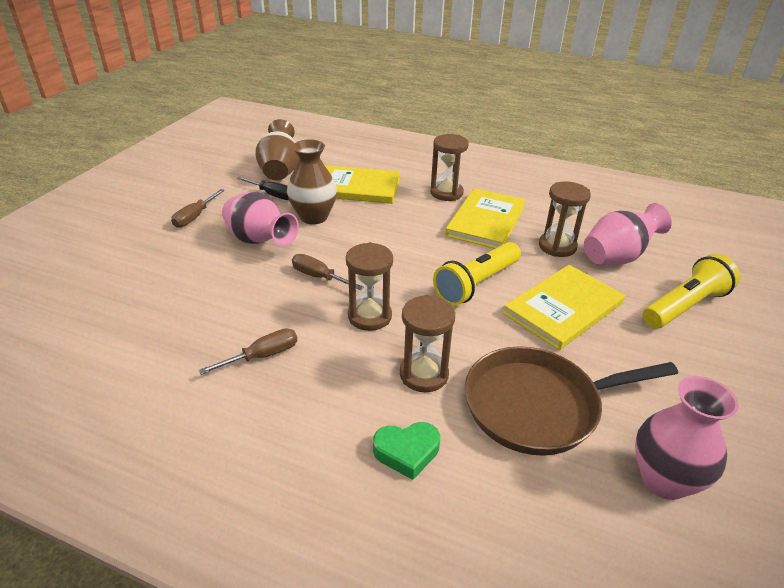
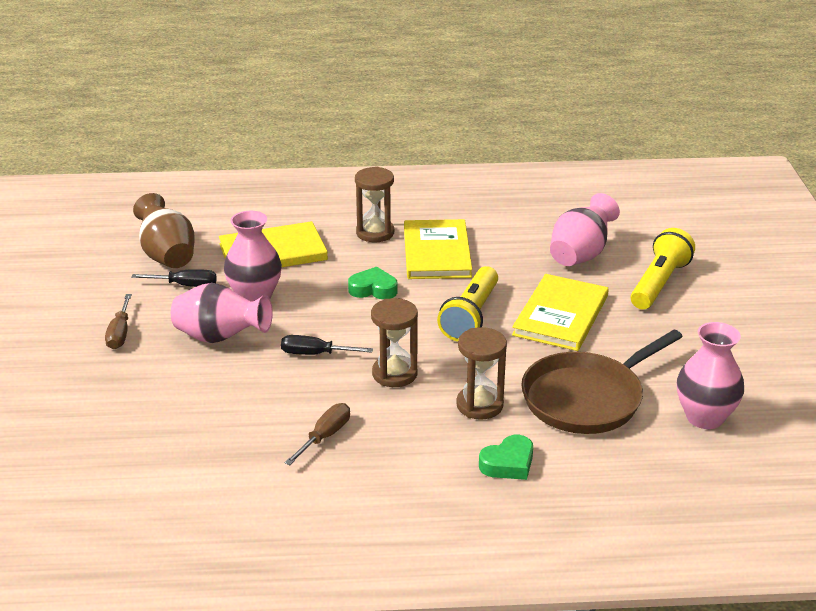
camera: 25 degrees left, 5 degrees down
(314, 217) = (255, 297): brown vase -> pink vase
(319, 277) = (315, 354): brown screwdriver -> black screwdriver
(410, 236) = (373, 289): none -> green heart
(557, 246) = (521, 260): brown hourglass -> none

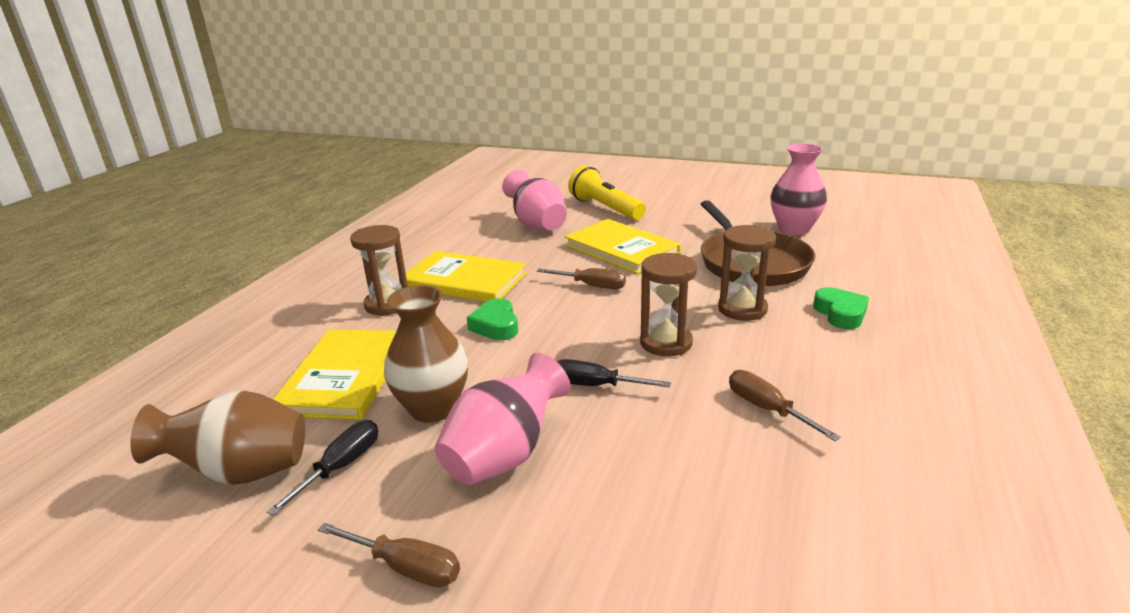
camera: 65 degrees left, 5 degrees down
(255, 297) = (433, 408): pink vase -> brown vase
(315, 354) = (596, 385): black screwdriver -> black screwdriver turned 75 degrees clockwise
(373, 289) = (496, 325): green heart -> green heart turned 45 degrees counterclockwise
(470, 316) = (591, 286): yellow flashlight -> brown screwdriver

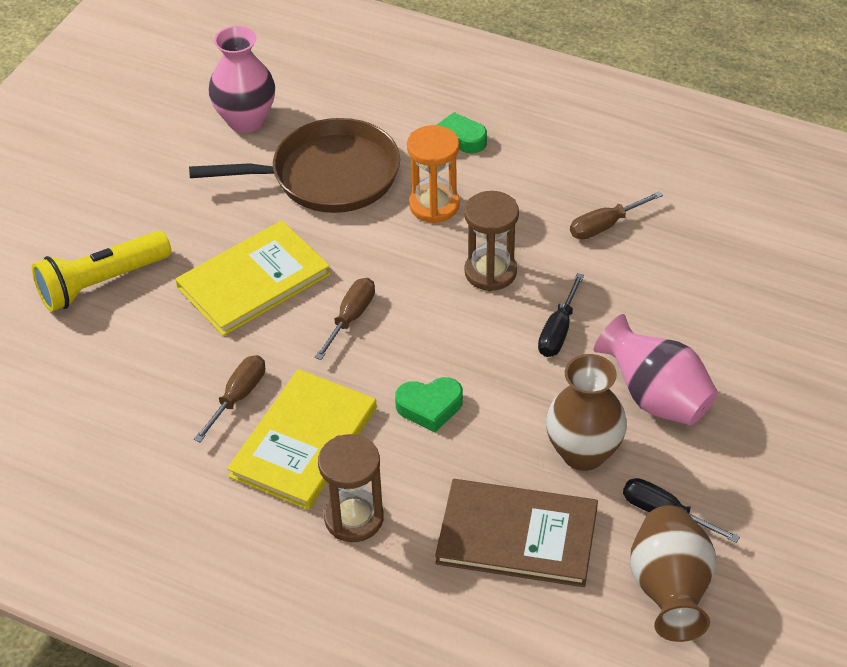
camera: 85 degrees left, 20 degrees up
(345, 376) = (517, 536): yellow book -> brown book
(405, 567) = (777, 454): brown screwdriver -> brown screwdriver (238, 397)
(537, 225) = (137, 363): pink vase -> none
(742, 309) = (434, 205): brown hourglass -> orange hourglass

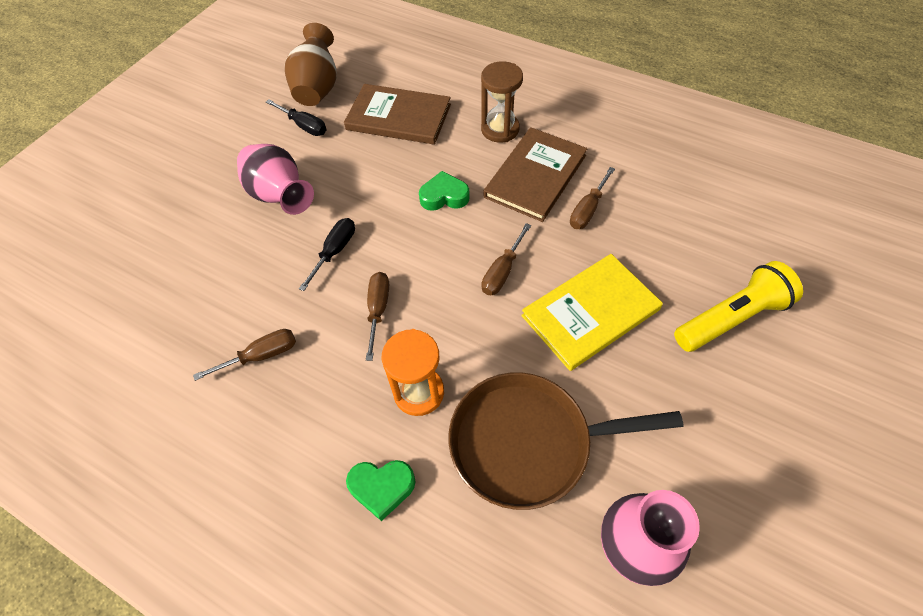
camera: 175 degrees left, 10 degrees up
(303, 442) = (535, 176): yellow book -> brown book
(490, 272) = (378, 310): brown hourglass -> brown screwdriver
(583, 453) = (343, 162): brown vase -> none

